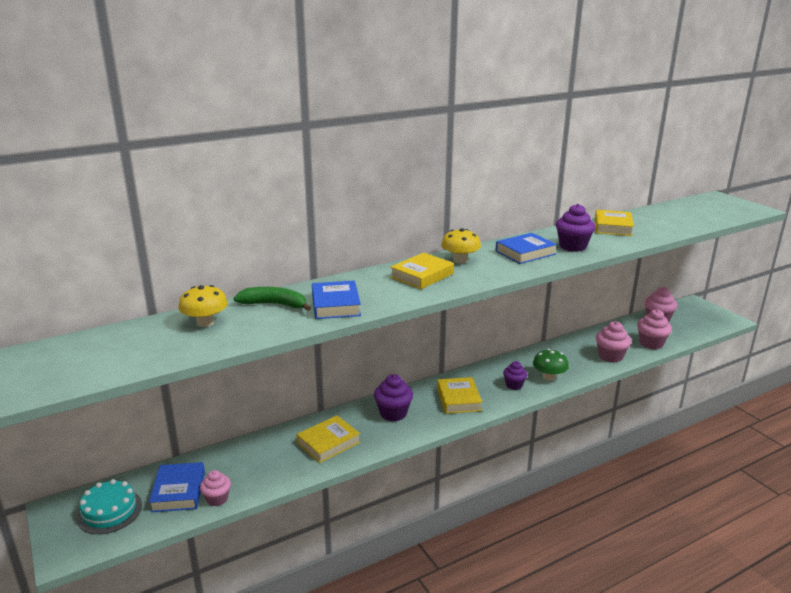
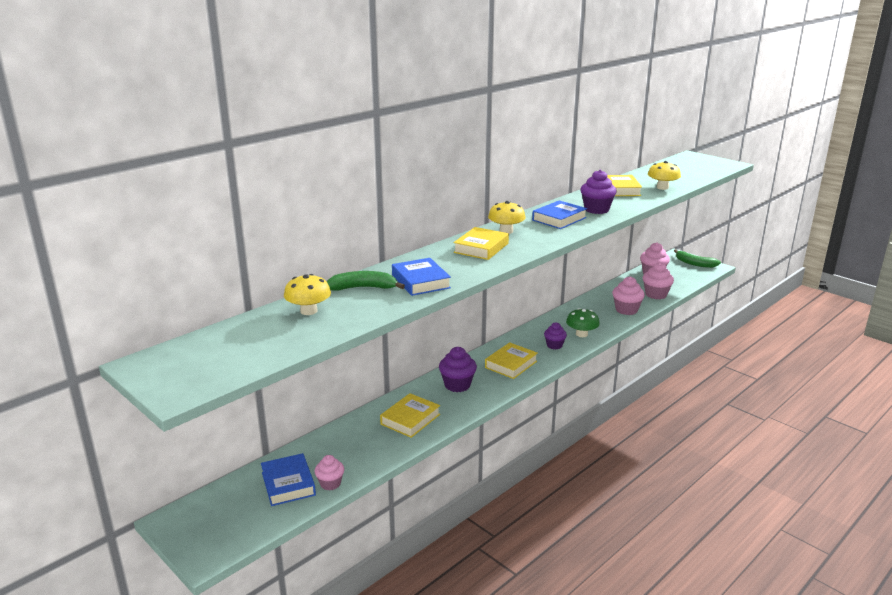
camera: 15 degrees left, 0 degrees up
(109, 511) = (228, 512): turquoise cake -> none
(458, 399) = (511, 364): yellow book -> yellow book turned 60 degrees clockwise
(662, 229) = (662, 187): none -> yellow mushroom
(710, 314) = (694, 263): none -> green banana

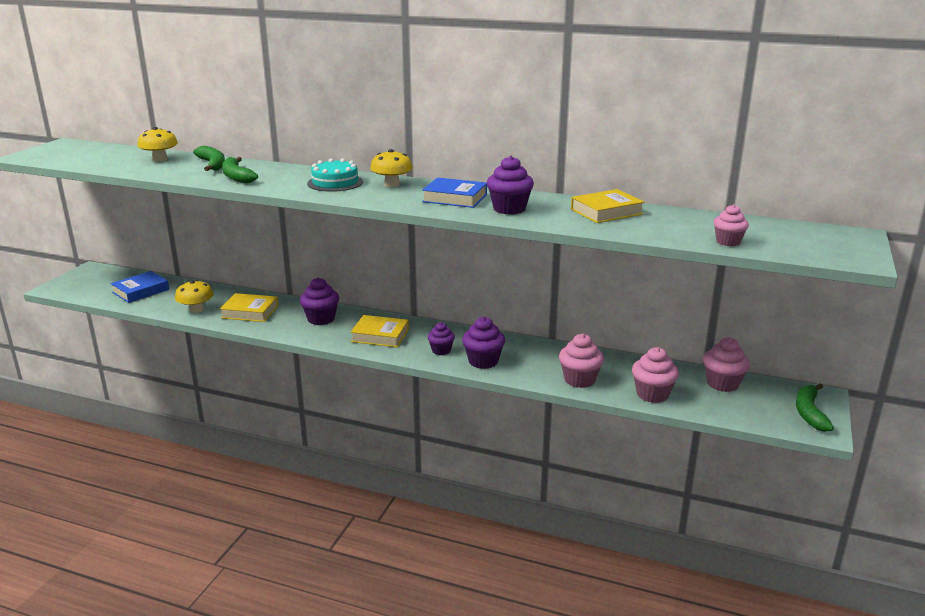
camera: 65 degrees right, 0 degrees up
(330, 483) = (144, 304): pink cupcake -> pink cupcake (728, 242)
(421, 281) = (236, 176): blue book -> green banana
(481, 248) = (335, 182): yellow book -> turquoise cake
(581, 334) = (483, 361): green mushroom -> purple cupcake
(662, 187) = (652, 230): yellow mushroom -> yellow mushroom (196, 310)

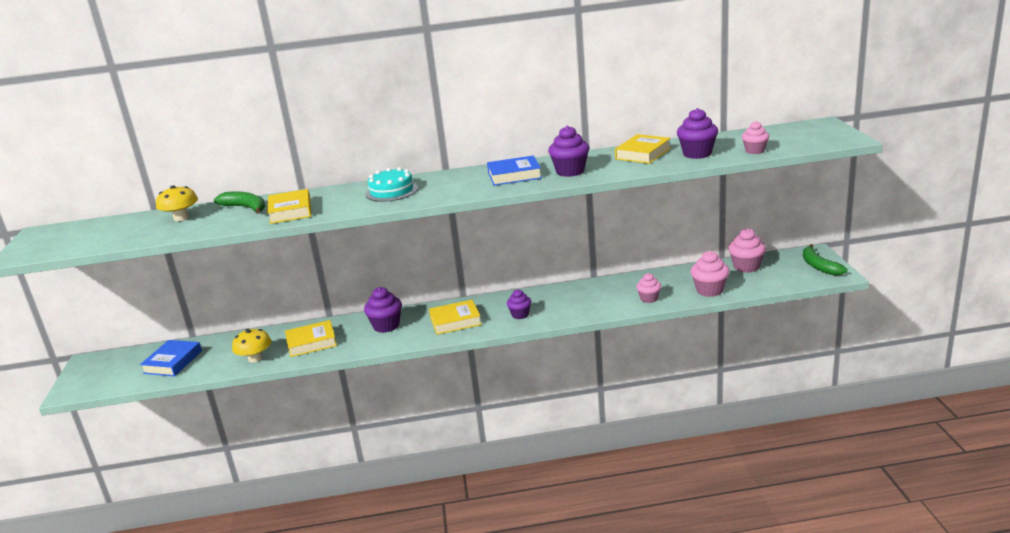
camera: 25 degrees left, 0 degrees up
(236, 176) = (290, 211): green banana -> yellow book
(392, 184) = (444, 179): yellow mushroom -> none
(483, 361) = (563, 311): purple cupcake -> purple cupcake (697, 154)
(579, 380) = (649, 299): pink cupcake -> pink cupcake, size x0.65

